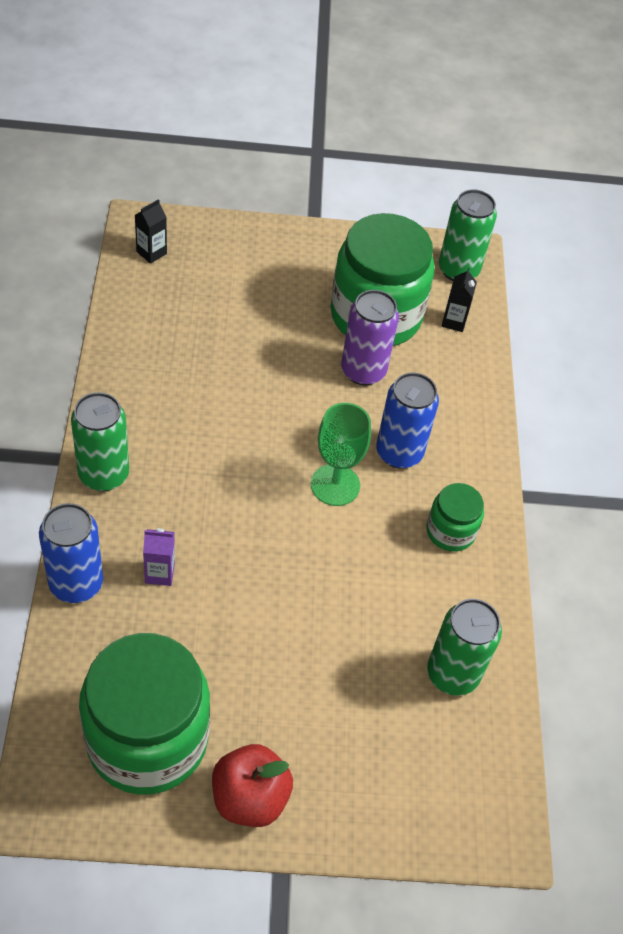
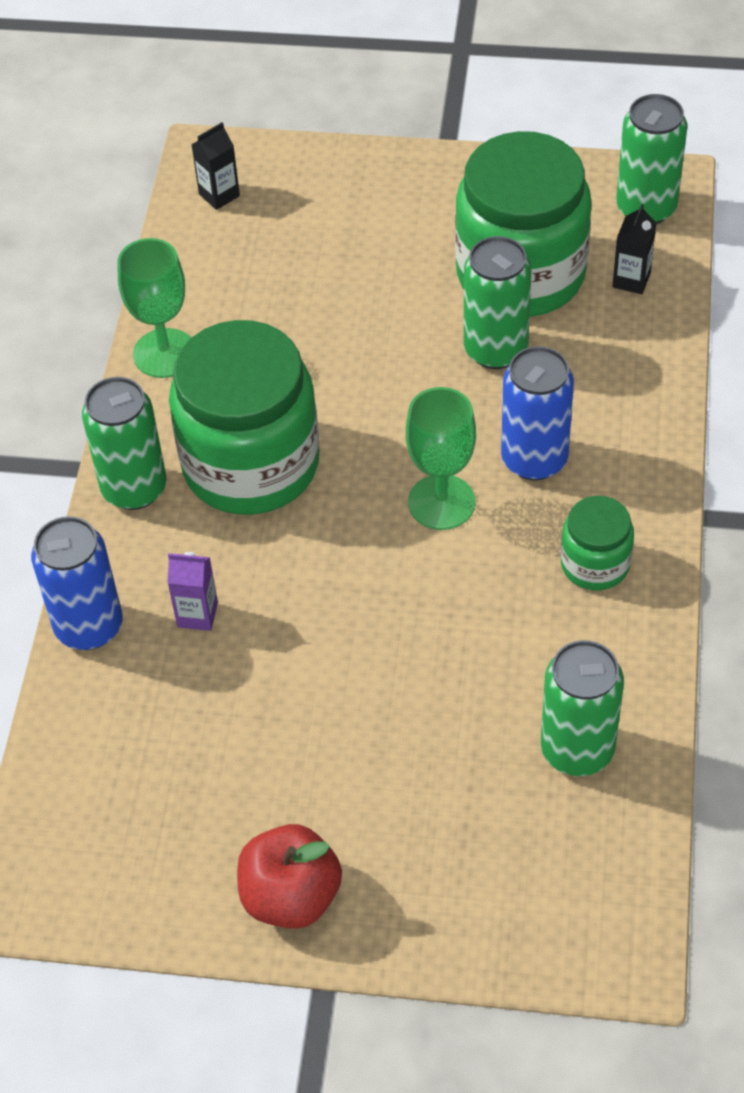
camera: 15 degrees right, 0 degrees up
(119, 370) = (164, 353): none -> green goblet
(147, 739) = (165, 820): green jar -> green jar (251, 464)
(363, 371) = (495, 350): purple can -> green can

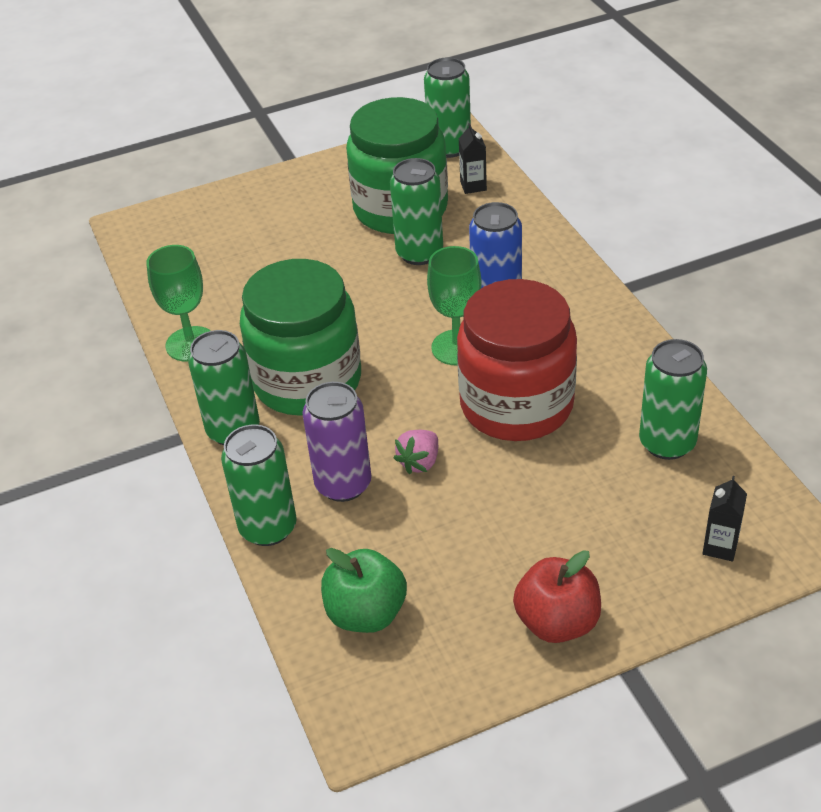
camera: 30 degrees left, 10 degrees down
(89, 626) = (268, 528): blue can -> green can
(114, 779) = (366, 613): none -> green apple
(197, 615) = (343, 484): purple carton -> purple can
(219, 195) = (157, 243): black carton -> black carton (720, 547)
(293, 630) = (420, 462): none -> pink strawberry
(450, 612) = (516, 405): none -> red jar
(595, 564) = (585, 338): green jar -> none

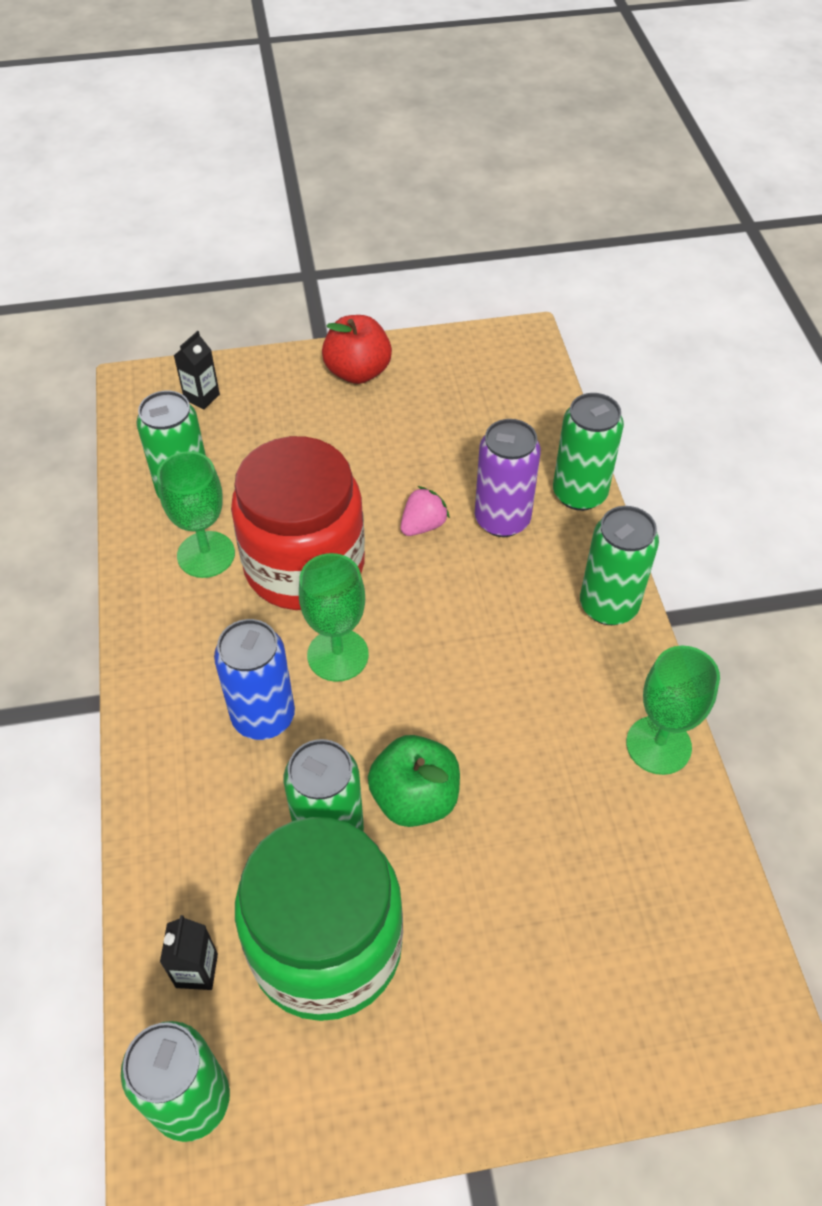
camera: 170 degrees left, 10 degrees up
(307, 381) = (519, 651): green jar -> none
(366, 613) = (504, 407): green apple -> green apple (415, 798)
(610, 394) = (206, 554): none -> green goblet

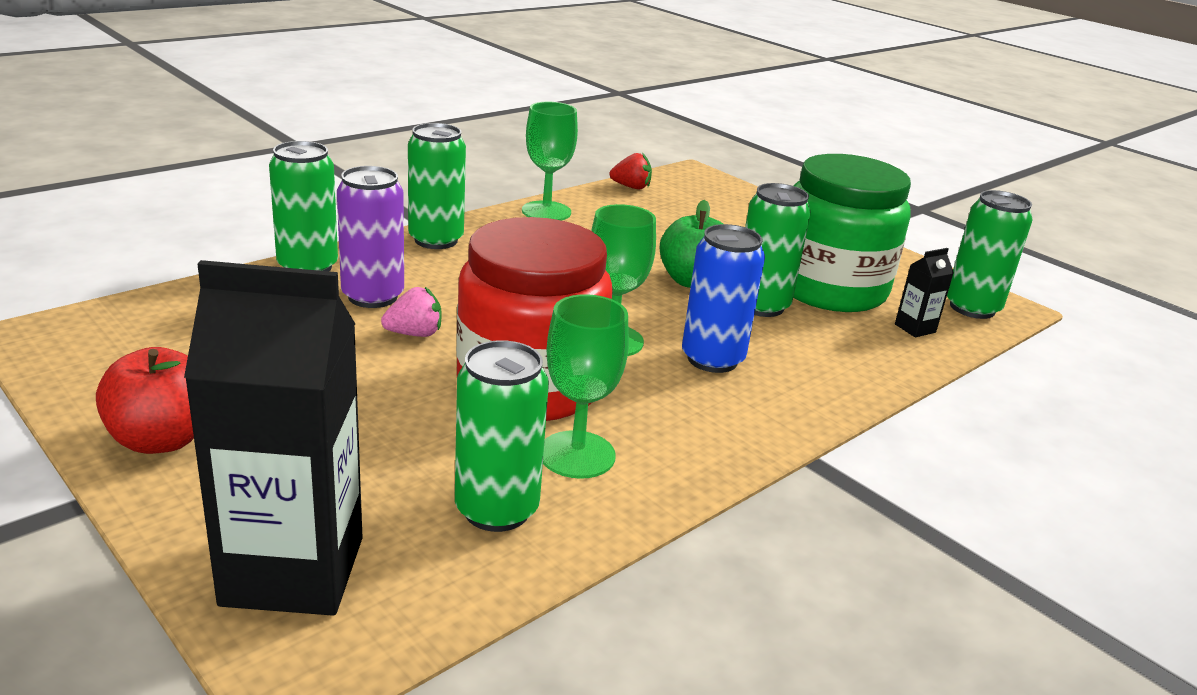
camera: 125 degrees left, 25 degrees down
(202, 397) = (293, 571): black carton -> black carton, size x2.45
(423, 525) = (414, 334): pink strawberry -> pink strawberry turned 150 degrees clockwise
(722, 900) = (631, 187): none -> red strawberry

